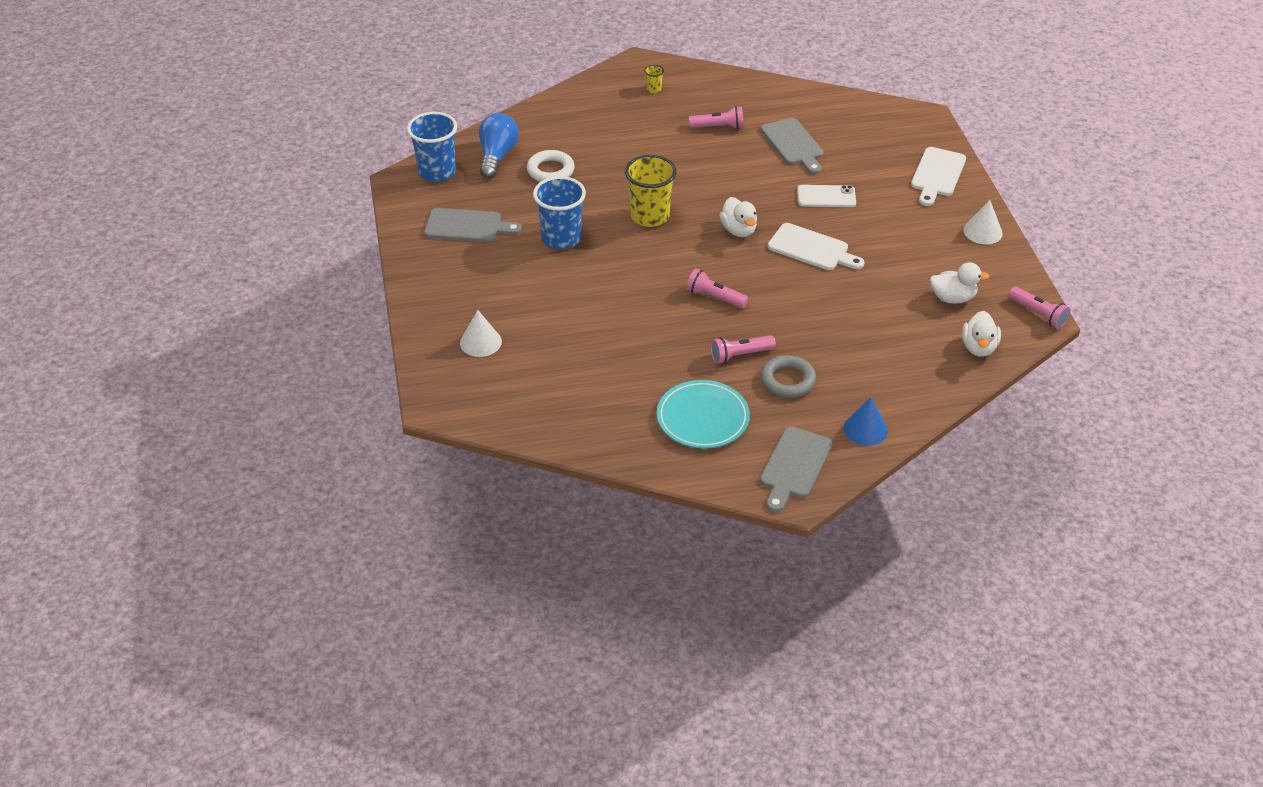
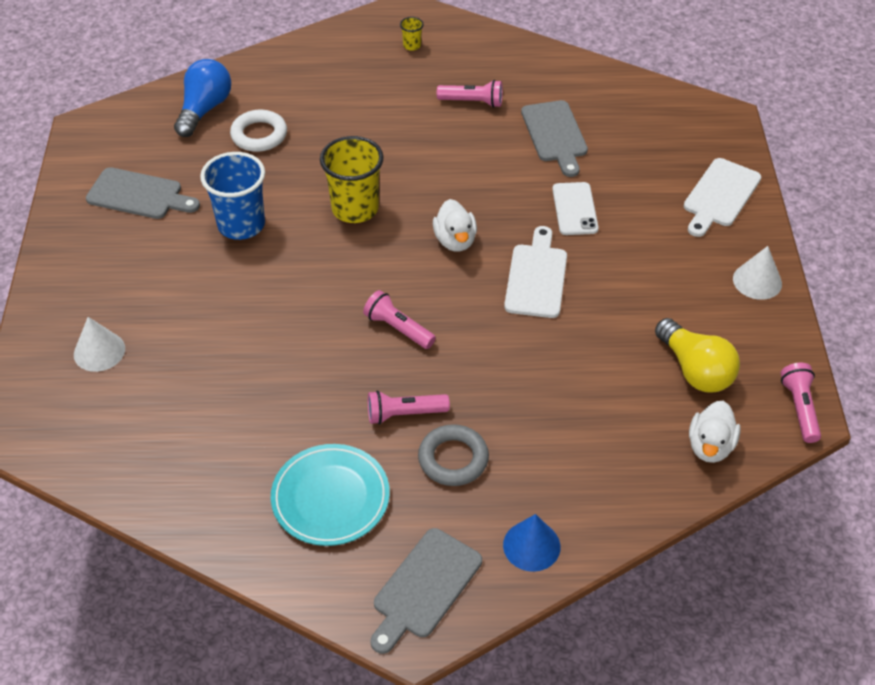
camera: 10 degrees right, 5 degrees up
(437, 172) = (130, 121): blue cup -> none
(811, 249) = (536, 277): white cutting board -> white cutting board turned 120 degrees counterclockwise
(826, 197) = (574, 209): white phone -> white phone turned 75 degrees clockwise
(952, 298) = (695, 370): white duck -> yellow light bulb
(1038, 314) = (800, 408): pink flashlight -> pink flashlight turned 150 degrees counterclockwise

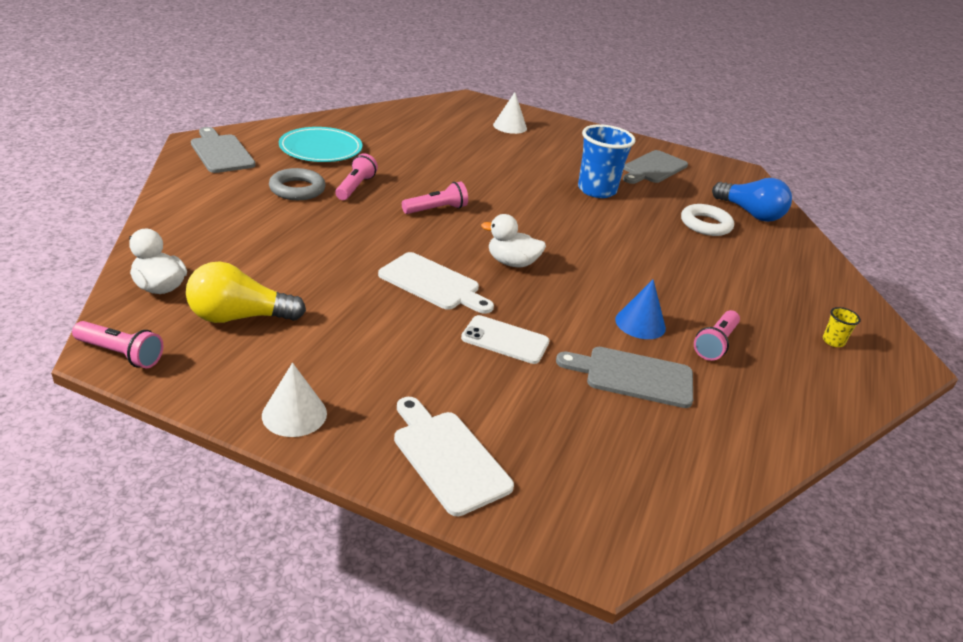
camera: 110 degrees right, 15 degrees down
(355, 209) = (585, 234): yellow cup -> none
(531, 546) = (195, 189): blue cone -> blue cone (640, 323)

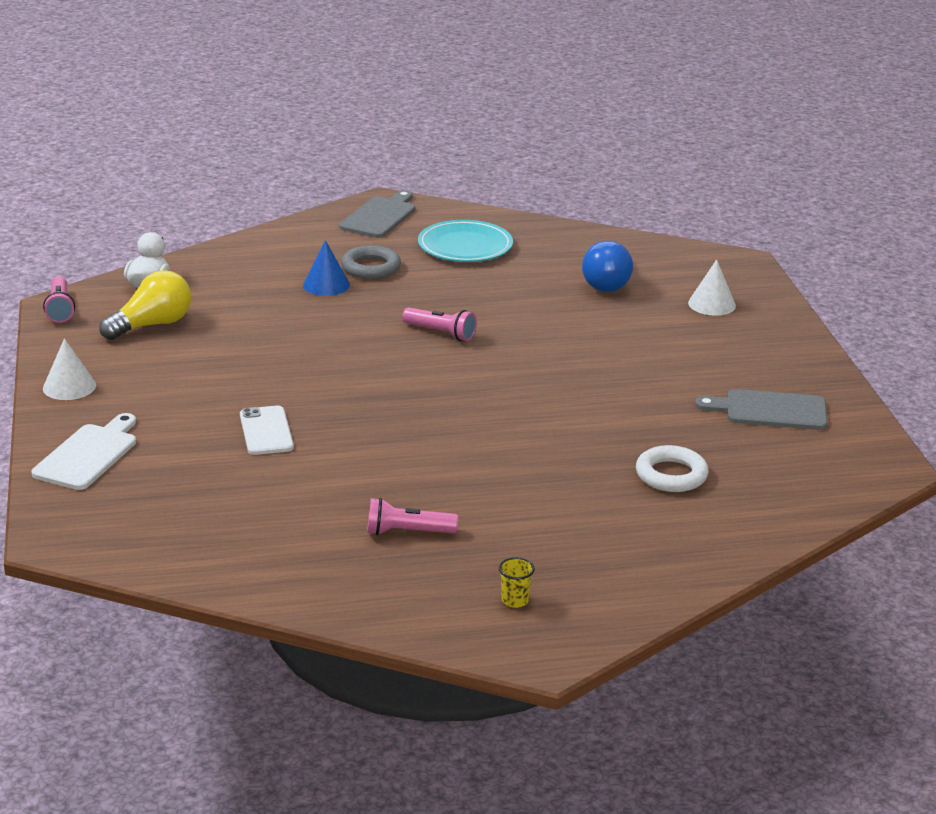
camera: 60 degrees right, 5 degrees down
(239, 317) = (152, 325): yellow light bulb -> yellow light bulb turned 90 degrees clockwise
(355, 187) = (419, 287): pink flashlight -> none
(432, 283) = (307, 375): white cutting board -> none
(512, 263) = (399, 396): white duck -> none
(597, 190) = (639, 394): blue cup -> none
(633, 376) = (292, 502): grey cutting board -> none
(640, 323) = (386, 485): blue cone -> blue cone (326, 285)
(750, 213) = (759, 497): blue light bulb -> blue light bulb (607, 282)

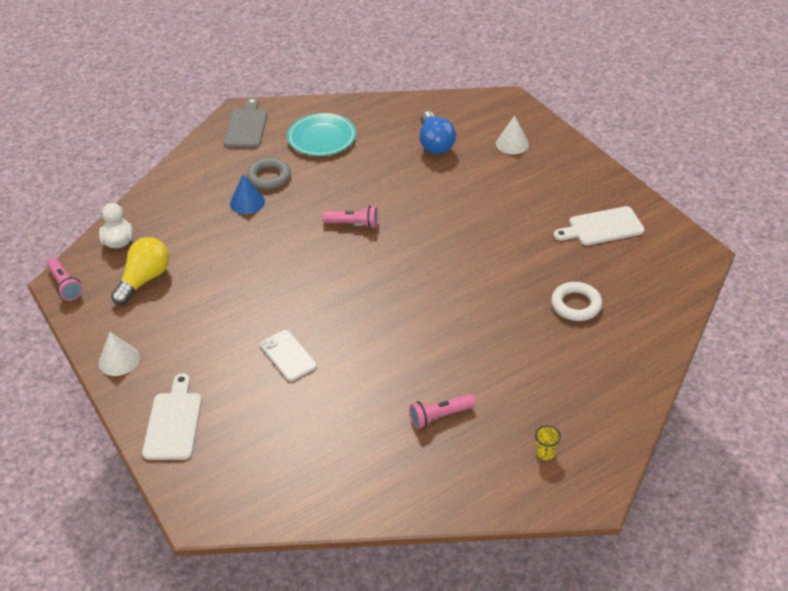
camera: 20 degrees left, 15 degrees up
(770, 410) = (602, 227): grey cutting board -> white cutting board

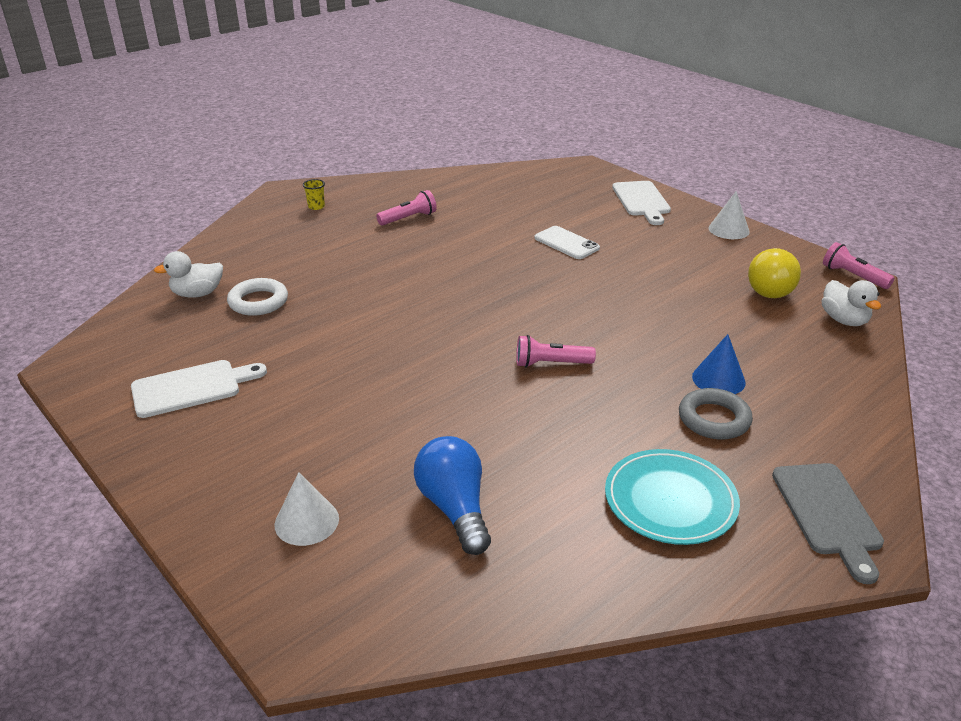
camera: 170 degrees right, 10 degrees down
(632, 320) = (197, 294): none -> white duck

